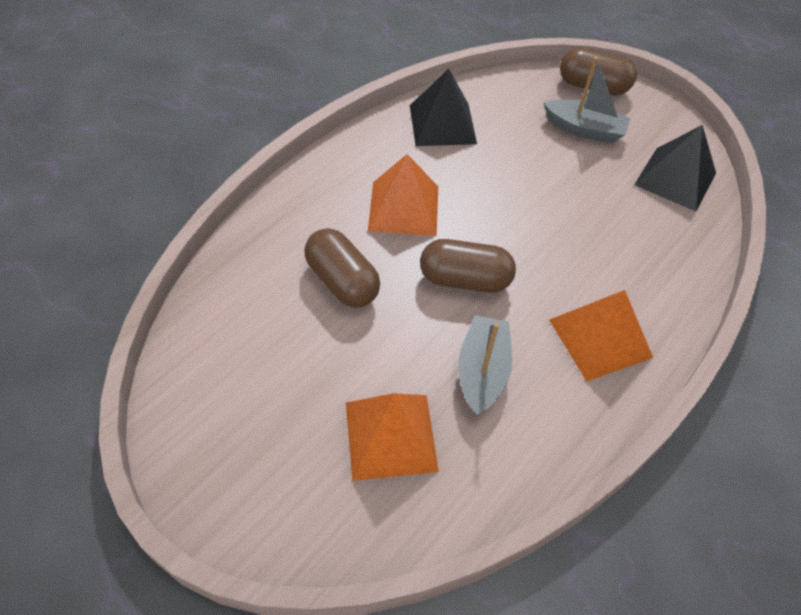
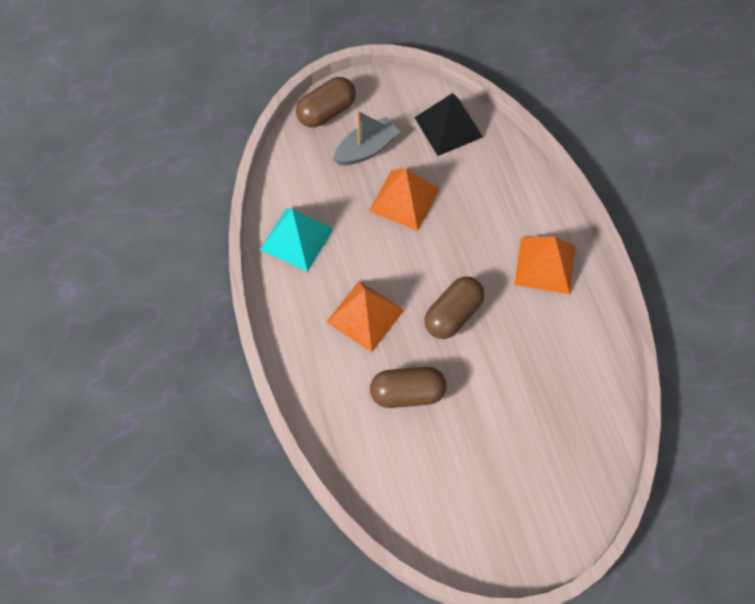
camera: 55 degrees left, 10 degrees up
(391, 436) = (544, 428): orange pyramid -> orange pyramid (404, 199)
(442, 124) = (297, 239): black pyramid -> turquoise pyramid
(482, 372) = (529, 349): grey boat -> none

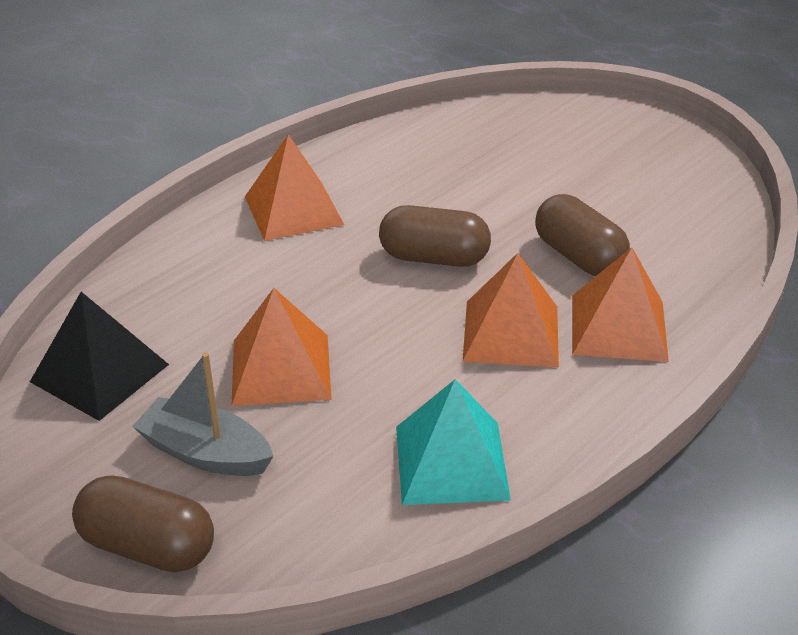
camera: 120 degrees left, 25 degrees down
(336, 372) = (618, 327): none -> orange pyramid

